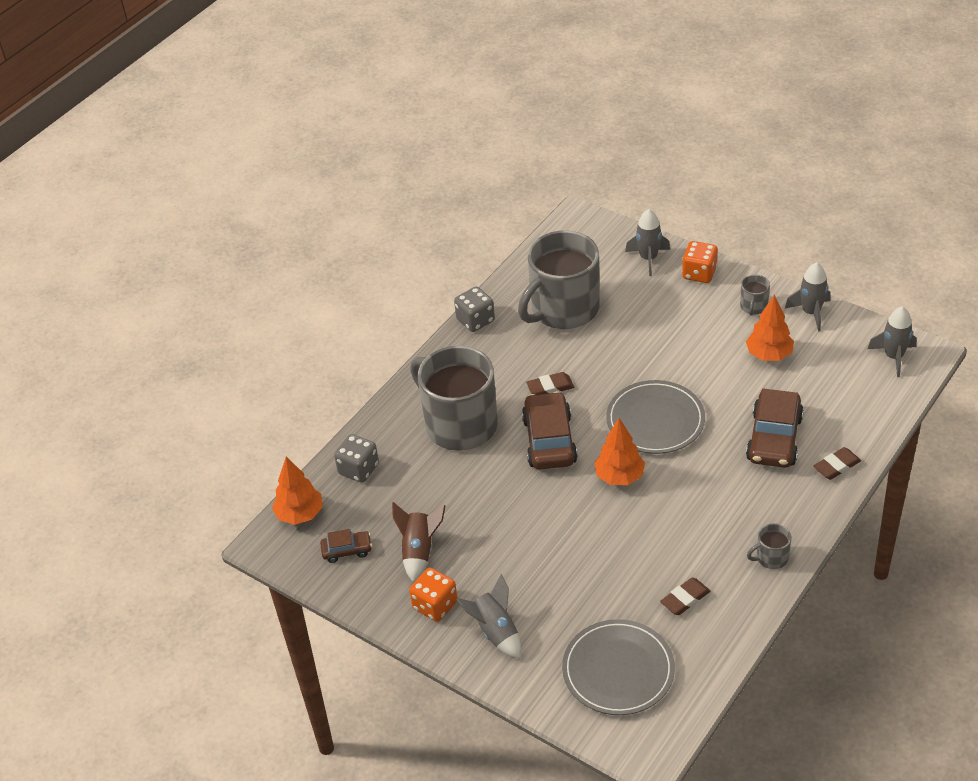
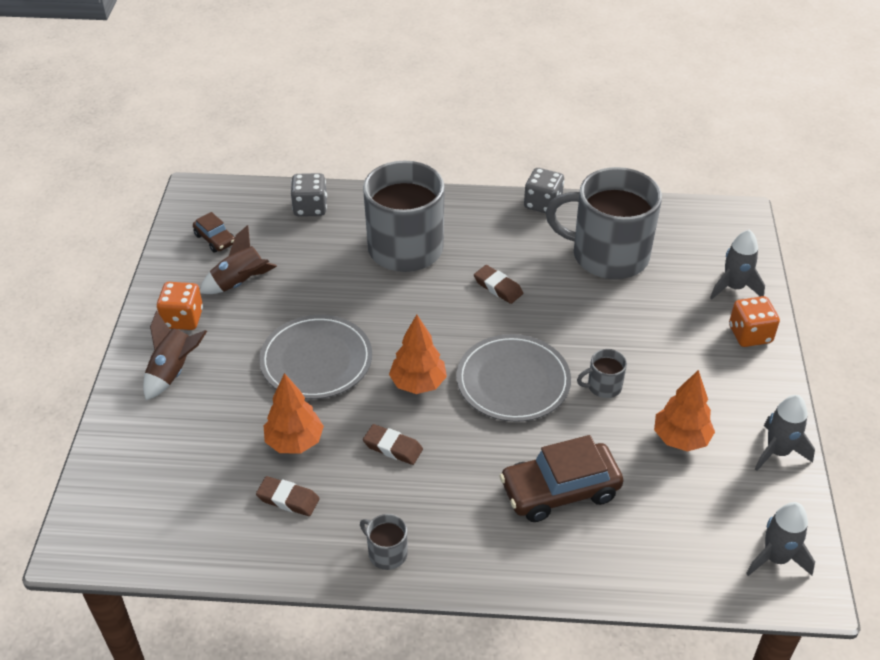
camera: 55 degrees right, 0 degrees up
(300, 514) = (238, 196): orange tree -> orange tree (295, 442)
(495, 631) = (173, 371): grey rocket -> brown rocket
(549, 440) = (429, 314): brown car -> none
(618, 670) = (169, 481): grey plate -> grey plate (316, 360)
(753, 306) = (742, 398): grey mug -> grey mug (603, 386)
(836, 466) = (560, 564): brown eraser -> brown eraser (393, 447)

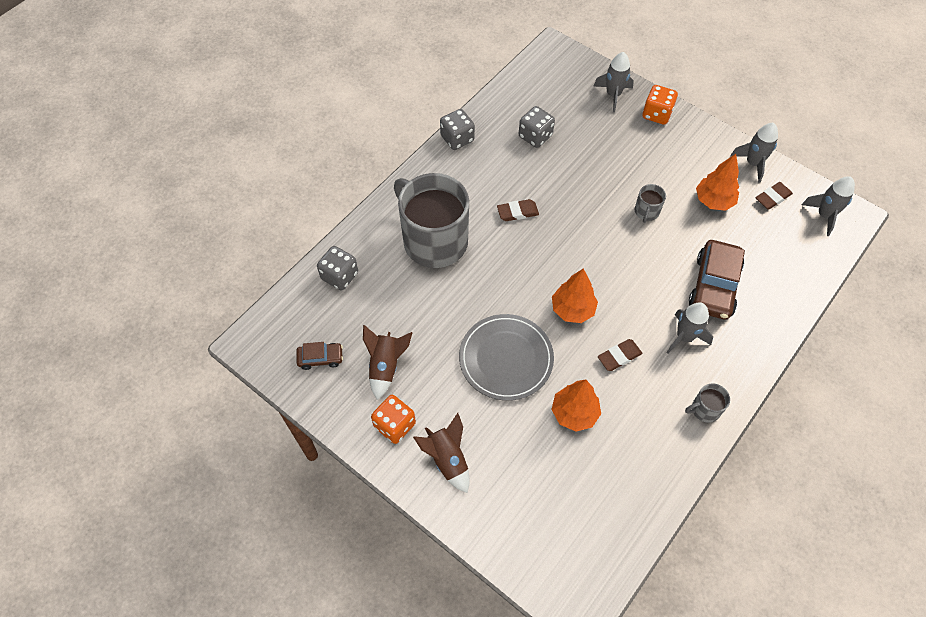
camera: 55 degrees left, 15 degrees up
(288, 499) = (623, 444): brown eraser -> brown eraser (772, 197)
(466, 493) = (684, 337): none -> grey rocket
(513, 381) = (608, 256): grey plate -> none
(608, 255) = (535, 136): grey mug -> grey dice

